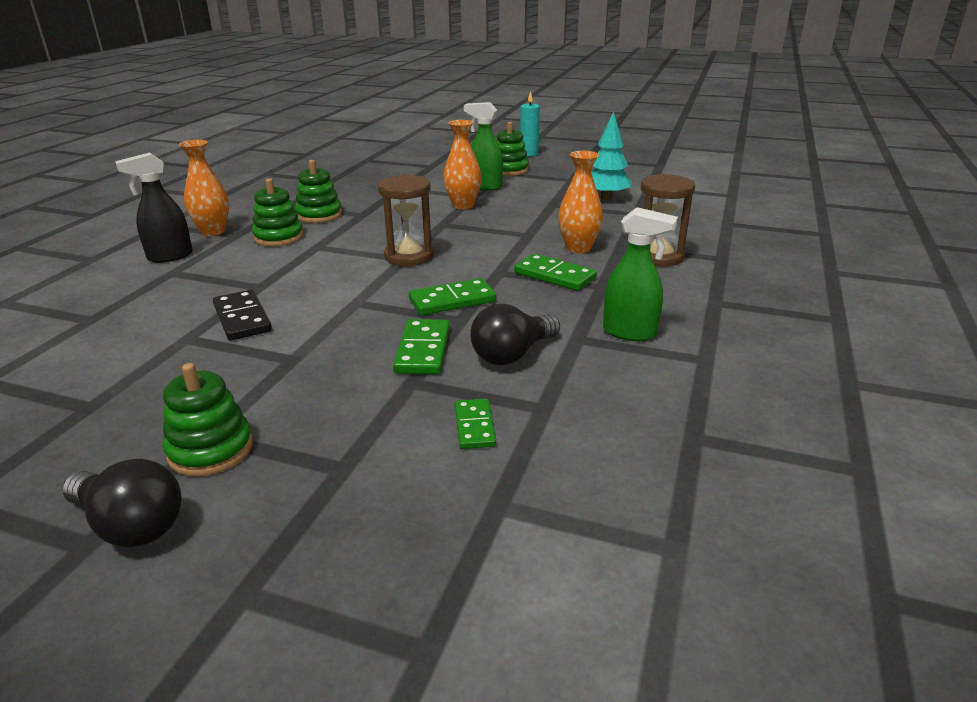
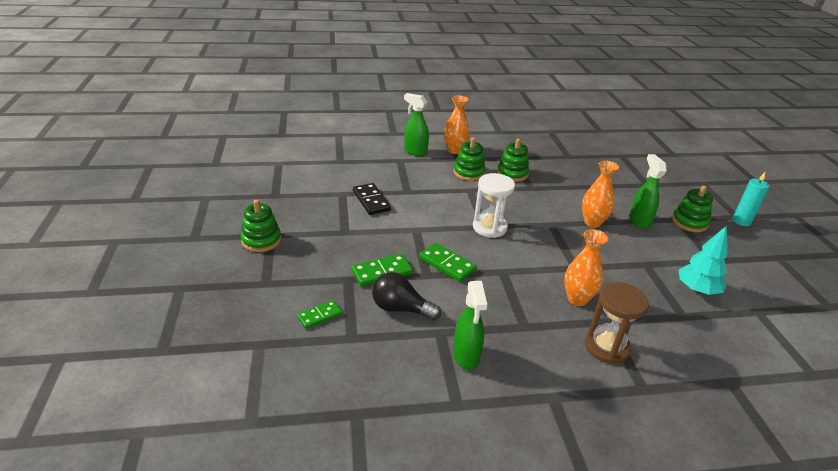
camera: 60 degrees right, 5 degrees up
(131, 525) = (208, 242): black light bulb -> none
(169, 256) = (415, 152): black spray bottle -> green spray bottle
(242, 318) = (371, 201): black domino -> black domino turned 60 degrees counterclockwise
(409, 256) = (489, 227): brown hourglass -> white hourglass
(555, 275) = (520, 299): green domino -> none

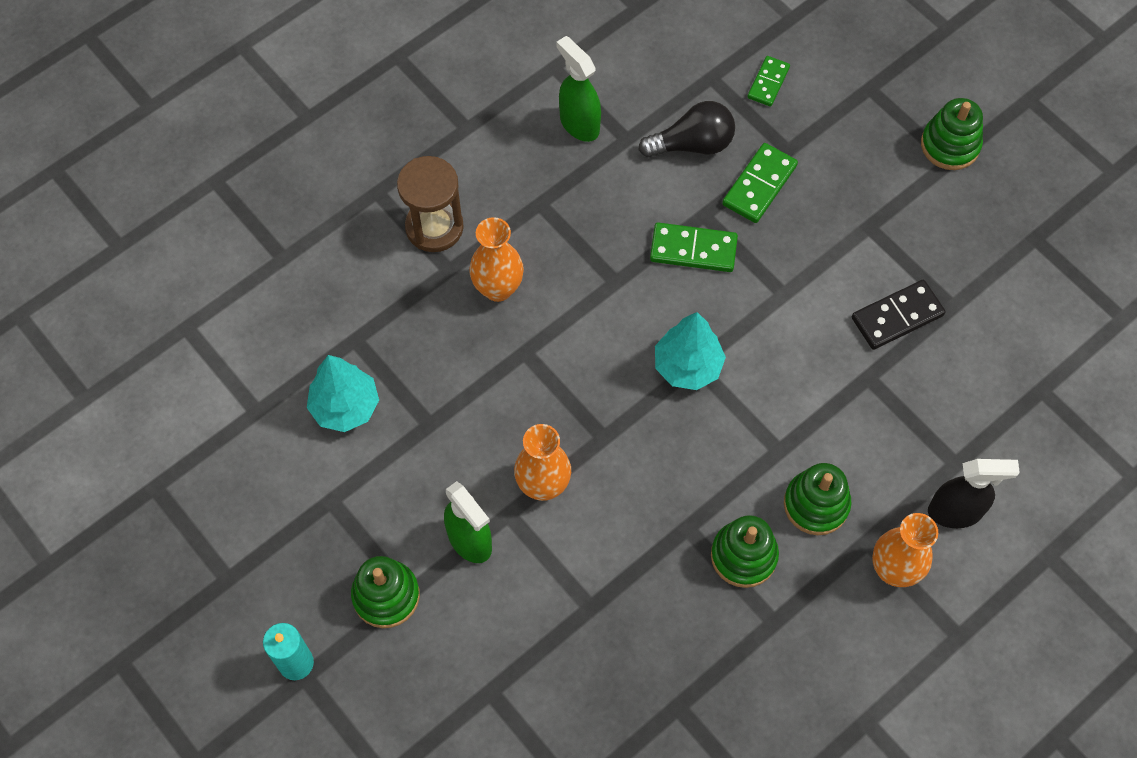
camera: 150 degrees right, 30 degrees up
(371, 201) = (897, 317): black domino -> black domino turned 60 degrees counterclockwise
(415, 152) = (955, 512): green spray bottle -> black spray bottle
(489, 227) = (687, 366): white hourglass -> turquoise tree

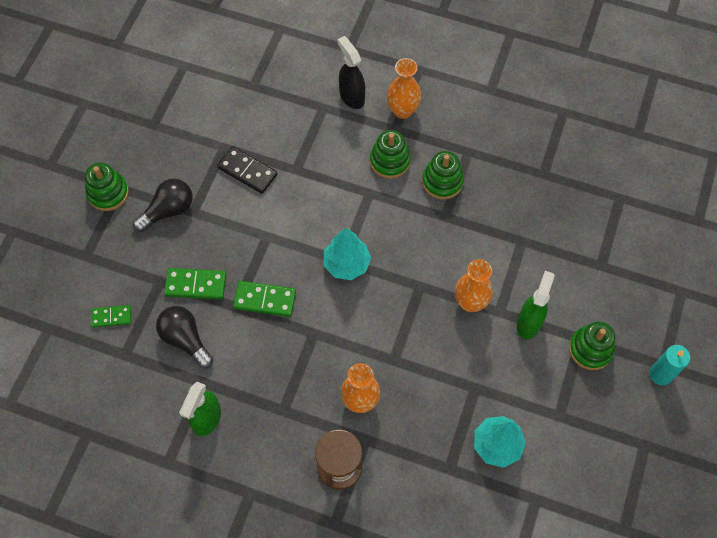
camera: 120 degrees left, 0 degrees up
(693, 249) = (265, 300): green domino -> green domino turned 60 degrees counterclockwise
(885, 200) = (168, 211): none -> black light bulb

